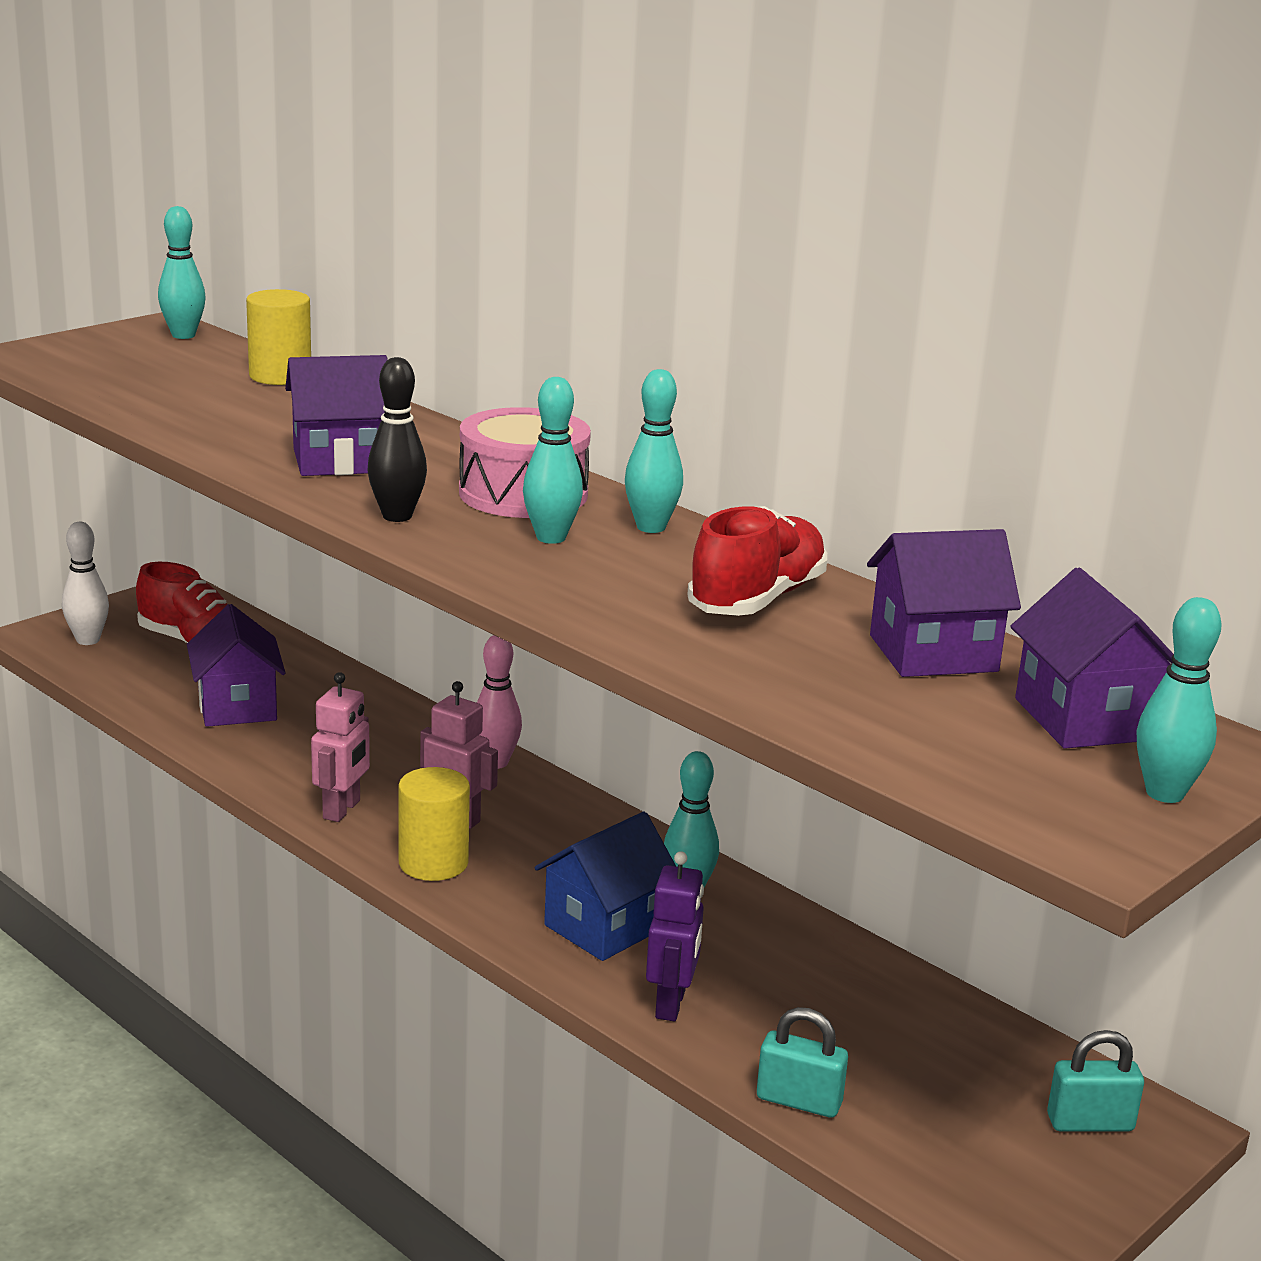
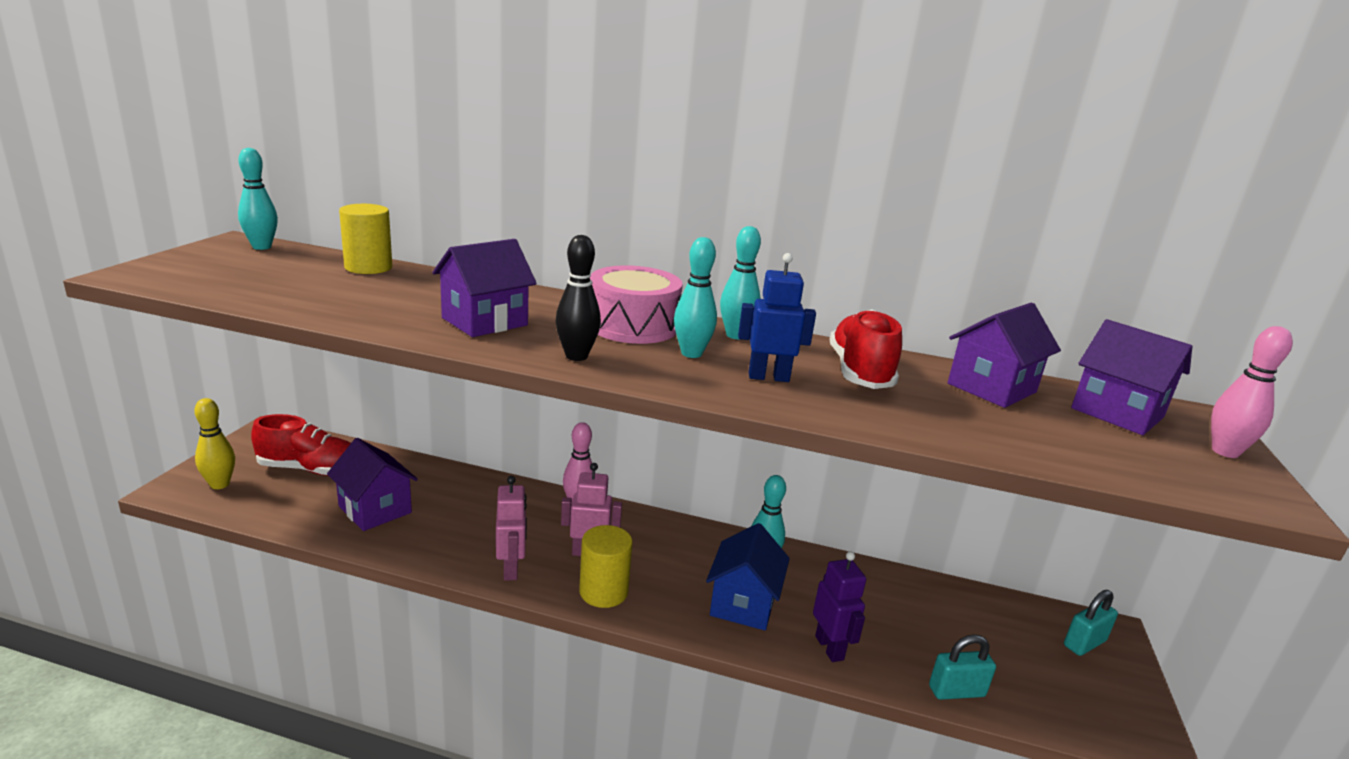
camera: 30 degrees left, 0 degrees up
(88, 640) = (220, 484): white bowling pin -> yellow bowling pin
(612, 581) = (768, 377): none -> blue robot
(1164, 793) = (1225, 452): turquoise bowling pin -> pink bowling pin

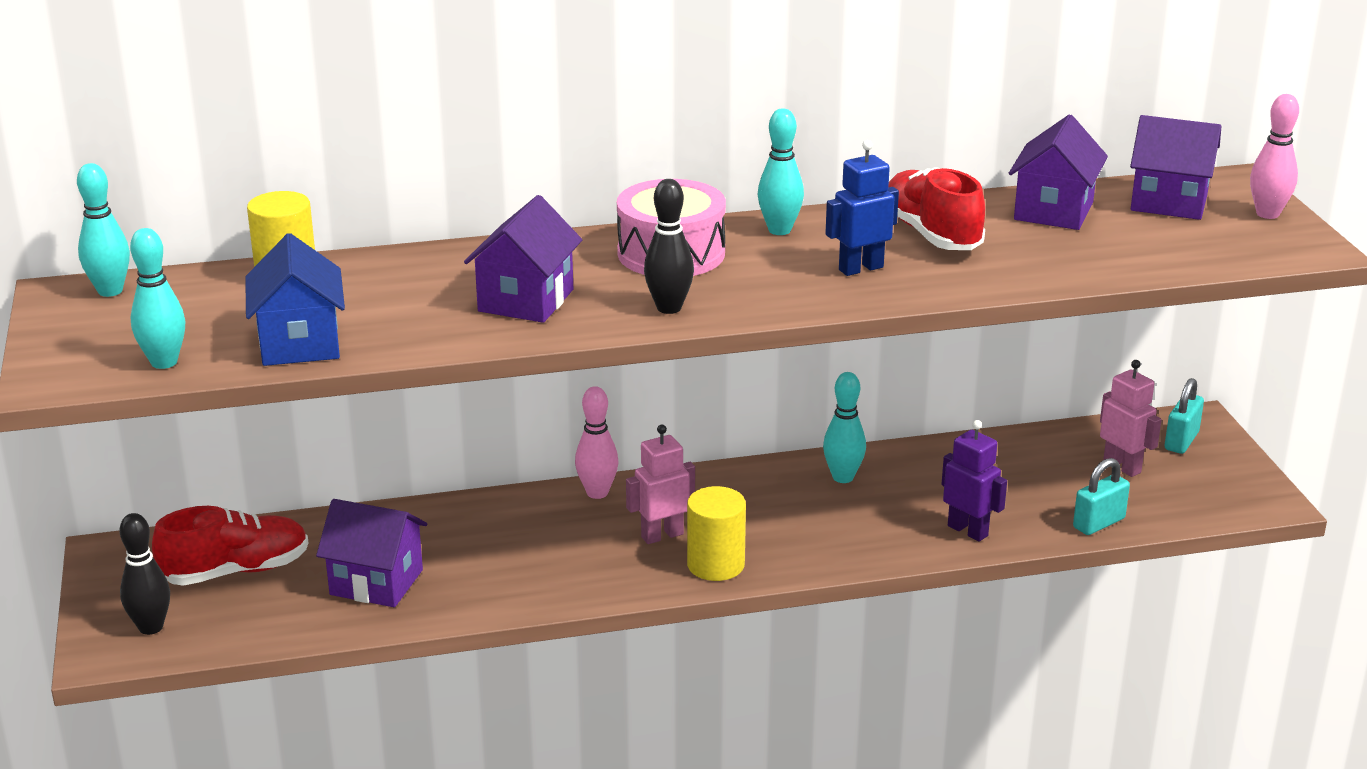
camera: 25 degrees left, 5 degrees up
(220, 484) = (151, 627): yellow bowling pin -> black bowling pin
(511, 569) = (600, 581): pink robot -> pink robot (1122, 466)
(691, 353) = (765, 267): turquoise bowling pin -> turquoise bowling pin (164, 362)
(743, 604) = (859, 523): blue house -> blue house (300, 343)

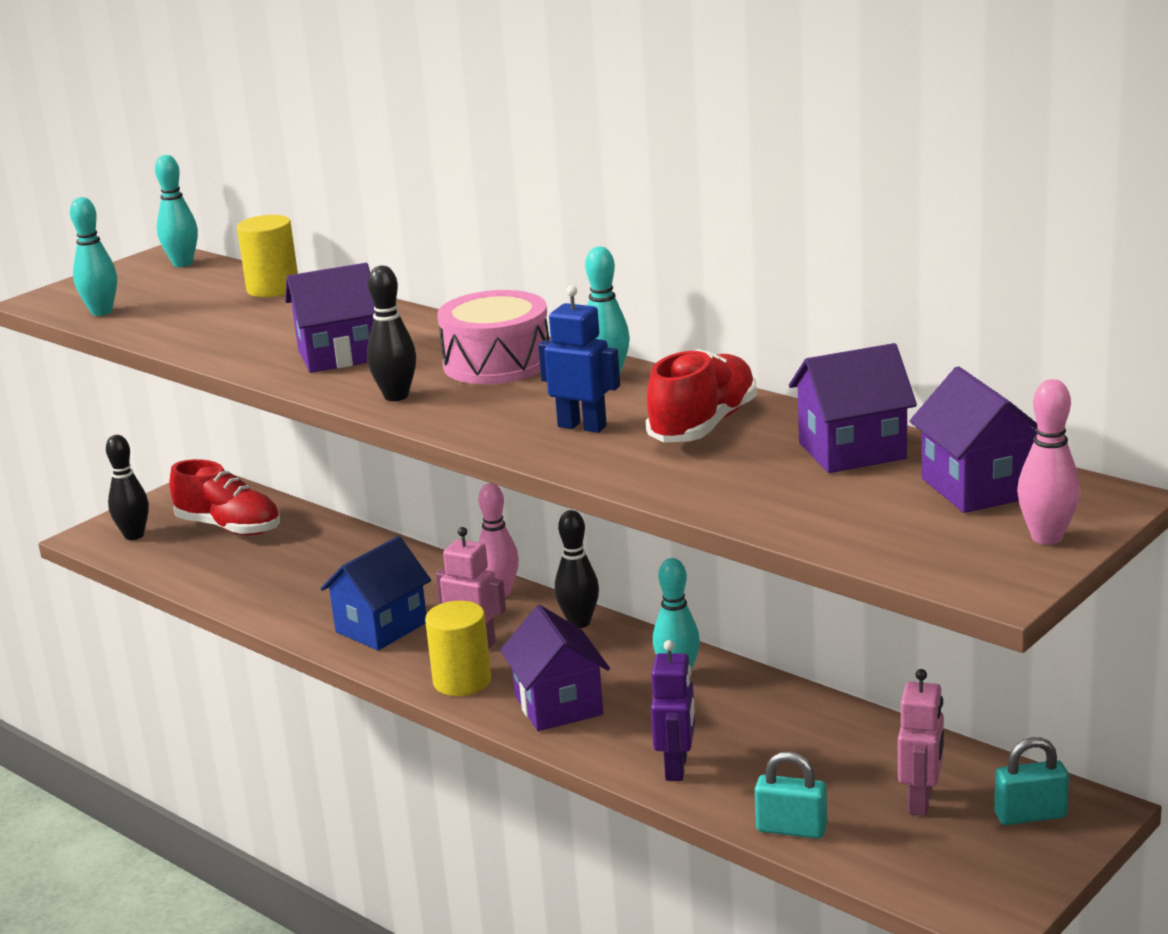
camera: 55 degrees right, 5 degrees down
(300, 343) = (176, 329): blue house -> blue house (381, 627)
(376, 582) = (273, 575): purple house -> purple house (558, 705)
(702, 481) = (579, 622): none -> black bowling pin

